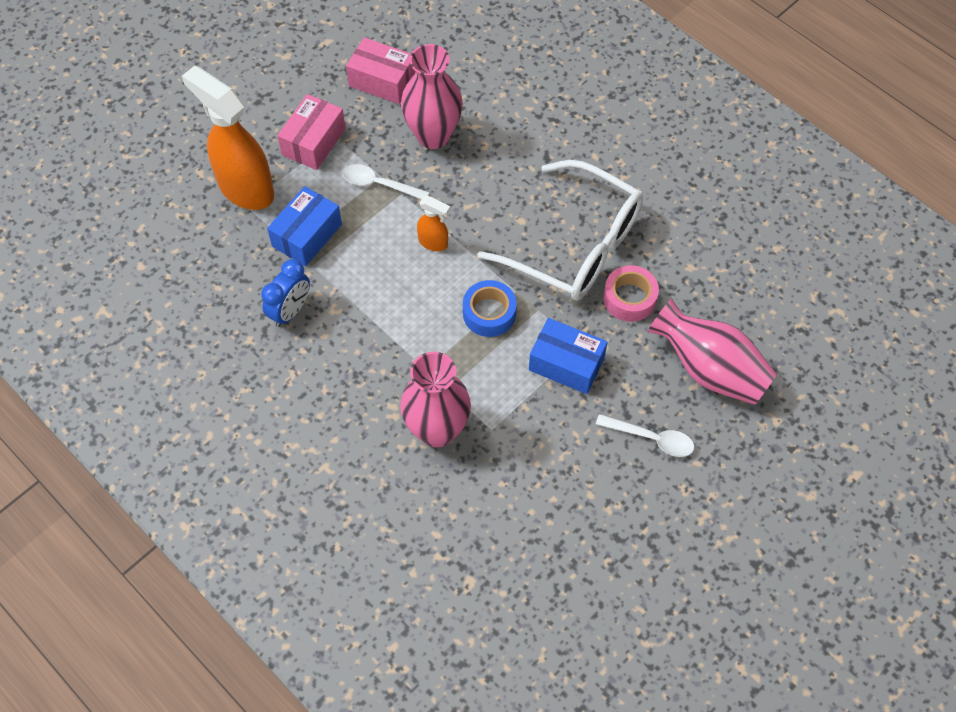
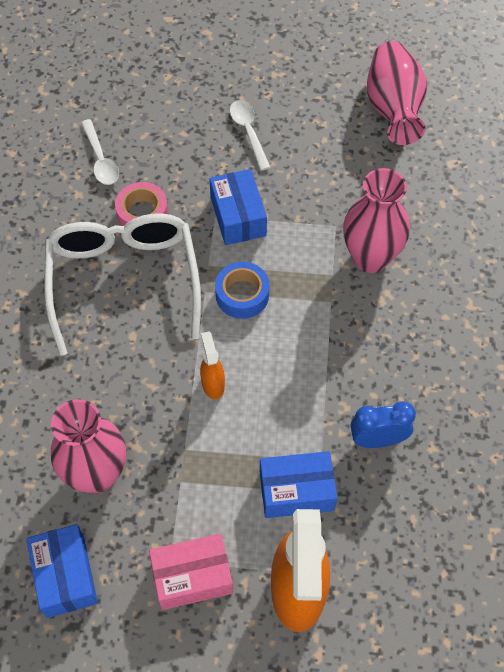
camera: 130 degrees left, 0 degrees up
(379, 184) = (191, 476): white spoon -> white spoon (101, 159)
(382, 81) = (65, 576): pink box -> blue box
(709, 369) = (160, 132): pink vase -> pink vase (393, 109)

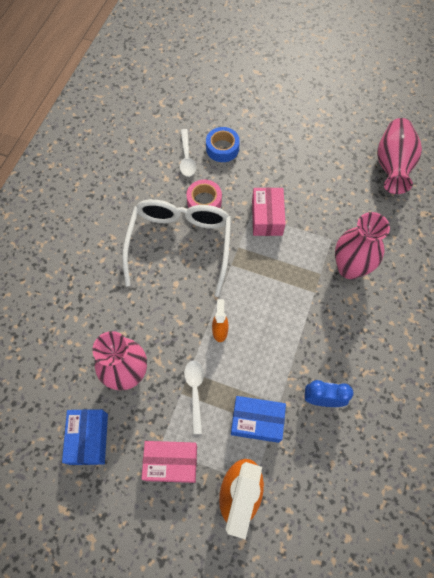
camera: 15 degrees right, 5 degrees up
(238, 216) = (267, 217): blue box -> pink box
(242, 295) = (255, 273): blue tape -> blue tape (222, 148)
(248, 132) = (289, 160): white spoon -> white spoon (195, 391)

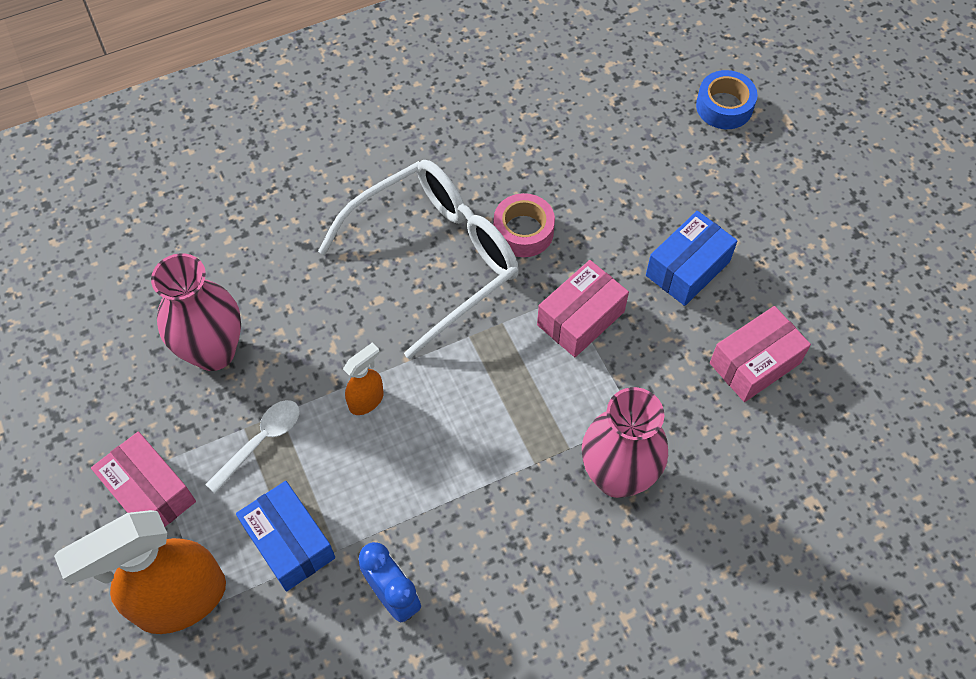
camera: 45 degrees right, 5 degrees down
(89, 438) = (100, 382): blue box -> blue box (687, 268)
(187, 158) = (562, 160): white spoon -> none
(222, 148) = (623, 184): blue tape -> blue tape (724, 106)
(349, 178) = (755, 363): none -> pink box
(392, 166) = (841, 400): pink vase -> none

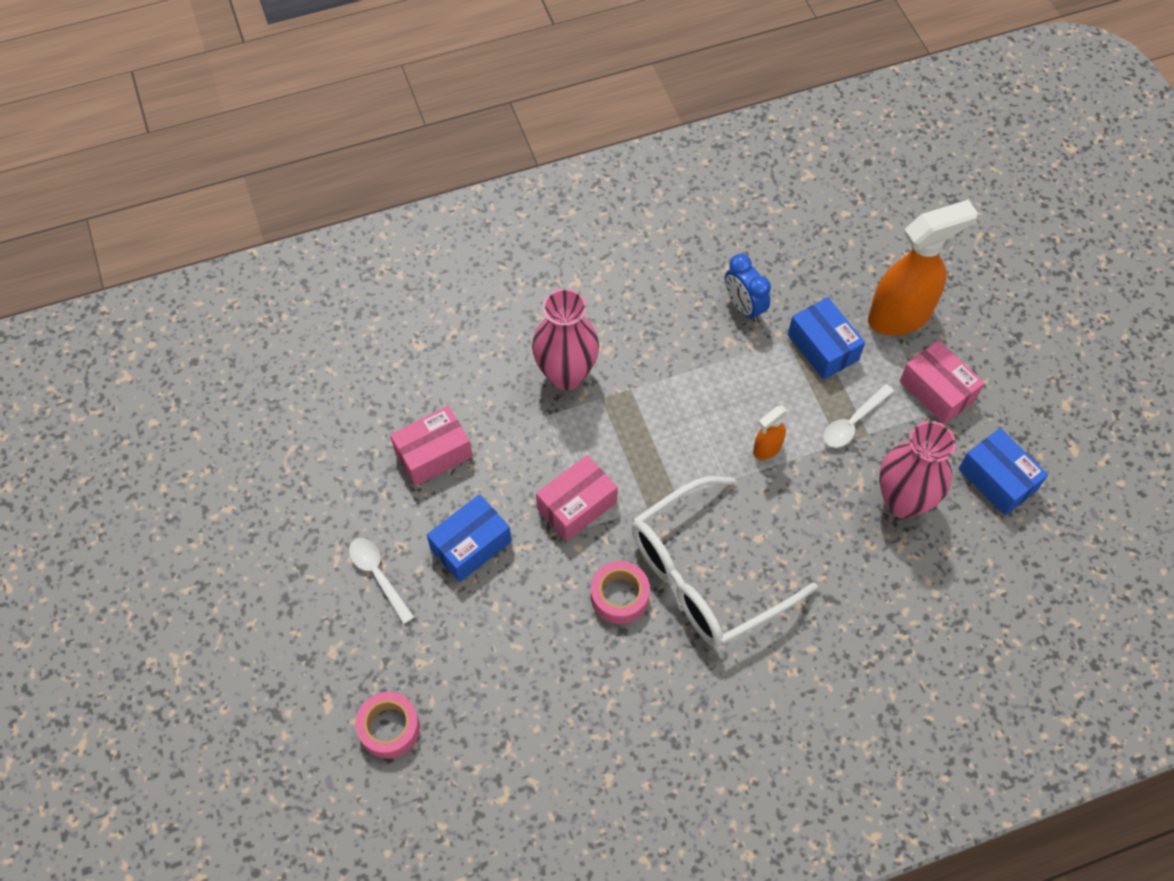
camera: 175 degrees left, 0 degrees up
(99, 385) = (997, 479): none -> blue box
(724, 106) = (389, 728): blue tape -> pink tape
(776, 232) = (378, 575): none -> white spoon

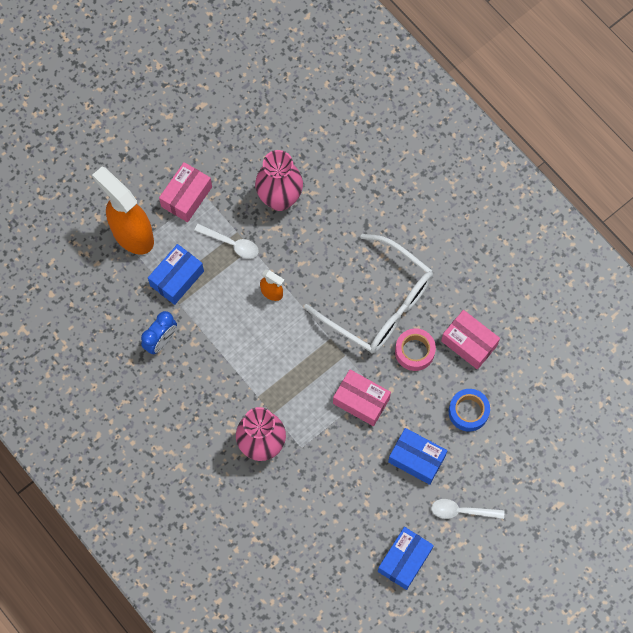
camera: 110 degrees left, 10 degrees up
(378, 575) = (461, 511): white spoon -> white spoon turned 60 degrees clockwise
(389, 728) = (557, 460): pink tape -> none
(433, 454) = (359, 512): pink box -> pink box (469, 343)
(507, 635) = (468, 412): none -> blue tape
(997, 479) = (242, 146): blue box -> blue box (404, 560)

